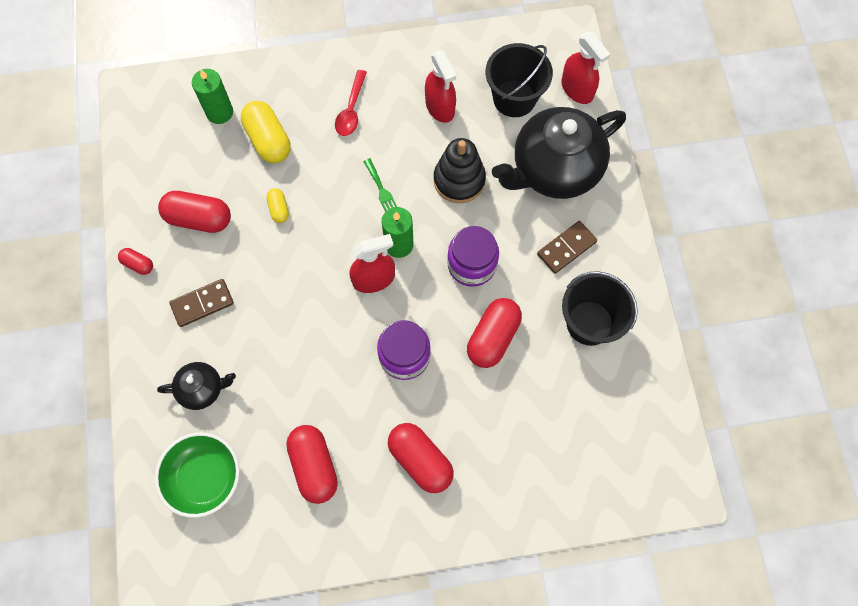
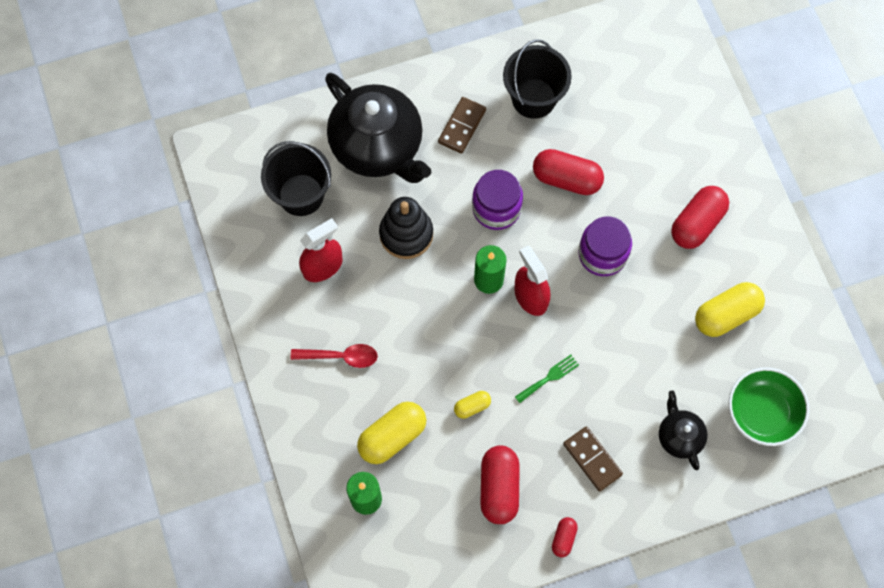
camera: 100 degrees left, 0 degrees up
(314, 466) = (726, 315): red capsule -> yellow capsule
(382, 190) = (431, 307): green fork -> green fork (549, 377)
(566, 248) = (462, 126): brown domino -> brown domino turned 75 degrees clockwise
(577, 89) = (281, 136): red spray bottle -> none

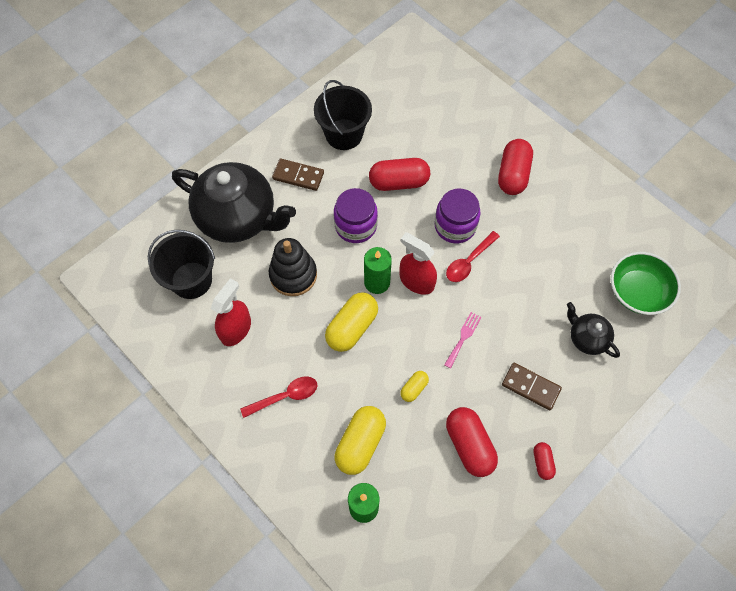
camera: 25 degrees left, 5 degrees down
(462, 126) = (298, 176): brown domino -> brown domino turned 75 degrees counterclockwise
(549, 377) = (463, 337): green fork -> pink fork
(597, 300) = (469, 262): none -> red spoon
(726, 315) = (570, 231): yellow capsule -> yellow capsule (352, 327)

